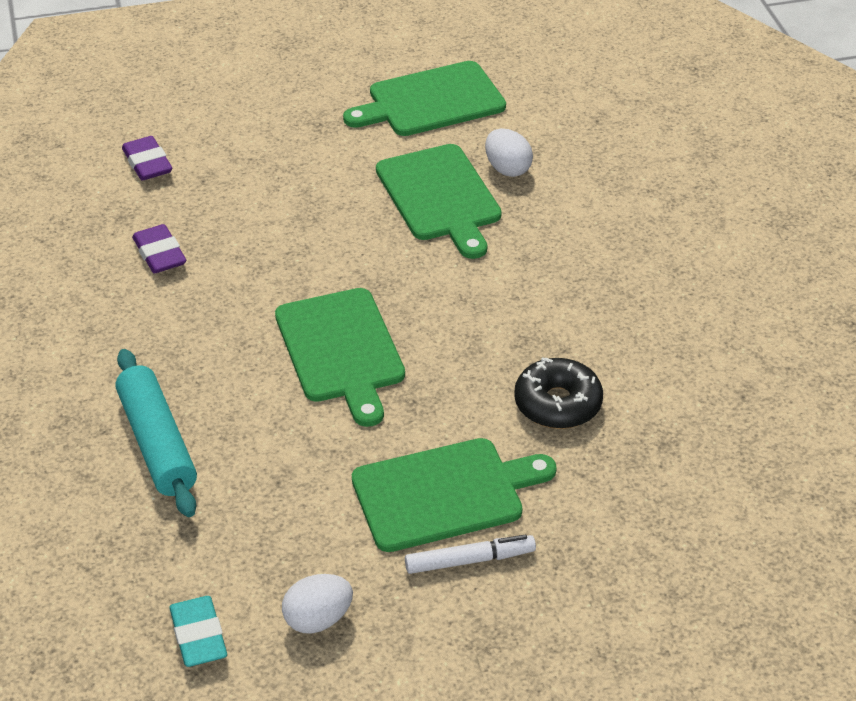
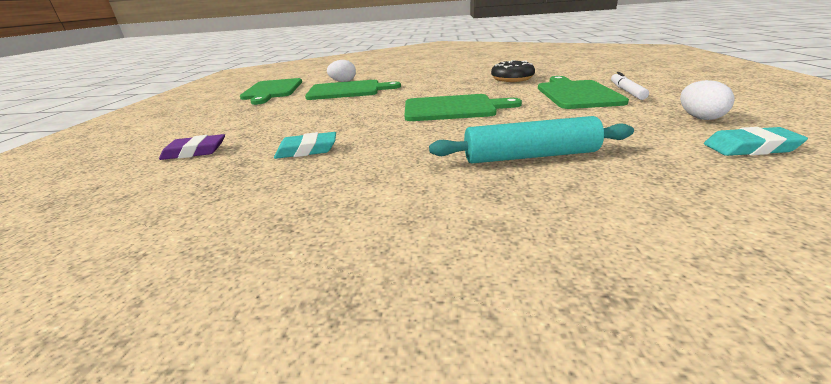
camera: 70 degrees left, 15 degrees down
(159, 254) = (307, 150): purple eraser -> turquoise eraser

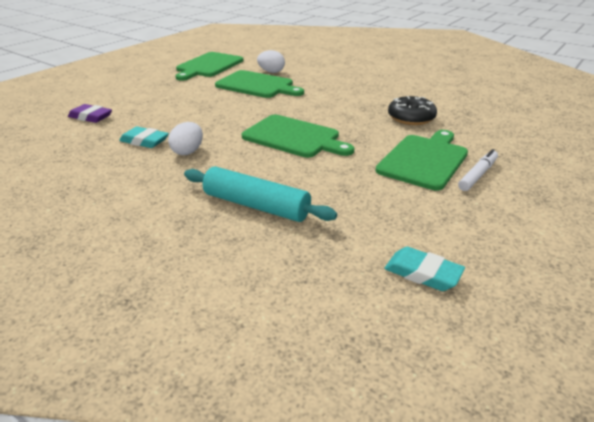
camera: 30 degrees right, 5 degrees up
(699, 117) = (463, 230): white egg -> white egg (188, 151)

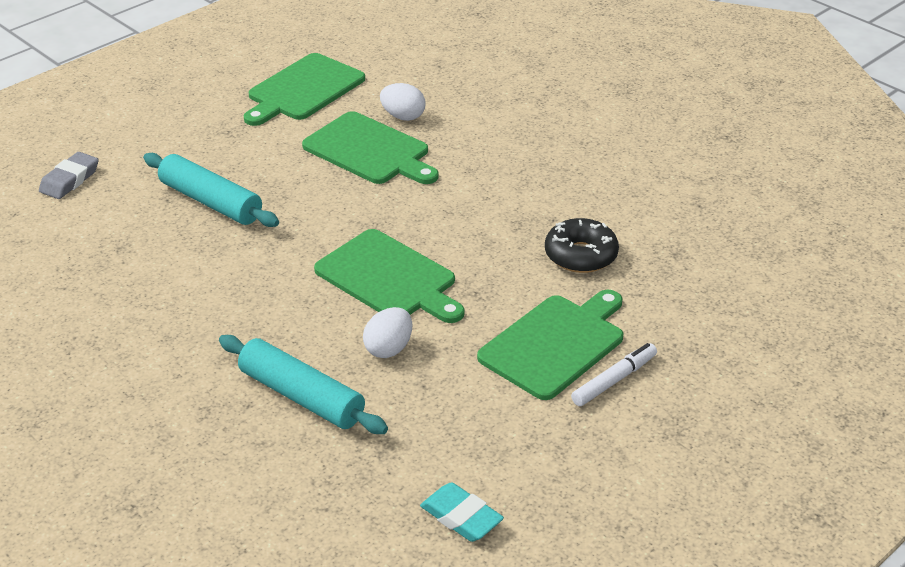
camera: 10 degrees right, 5 degrees up
(64, 109) = (70, 180): none -> grey eraser
(91, 117) = (107, 202): purple eraser -> none
(144, 141) = (178, 263): turquoise eraser -> none
(162, 112) = (210, 202): none -> turquoise rolling pin
(188, 151) = (234, 290): white egg -> white egg (389, 349)

